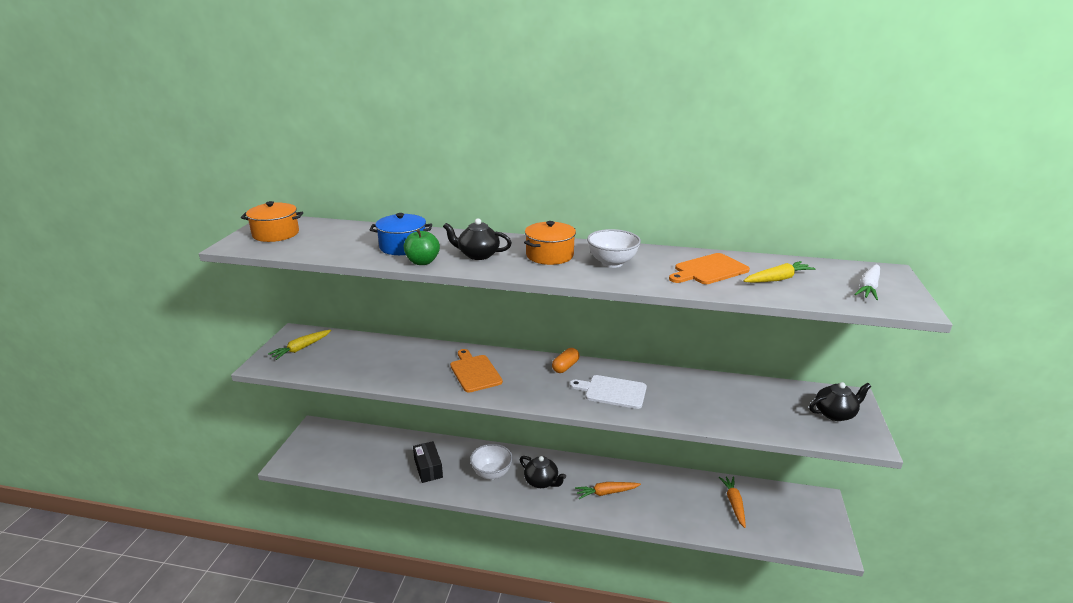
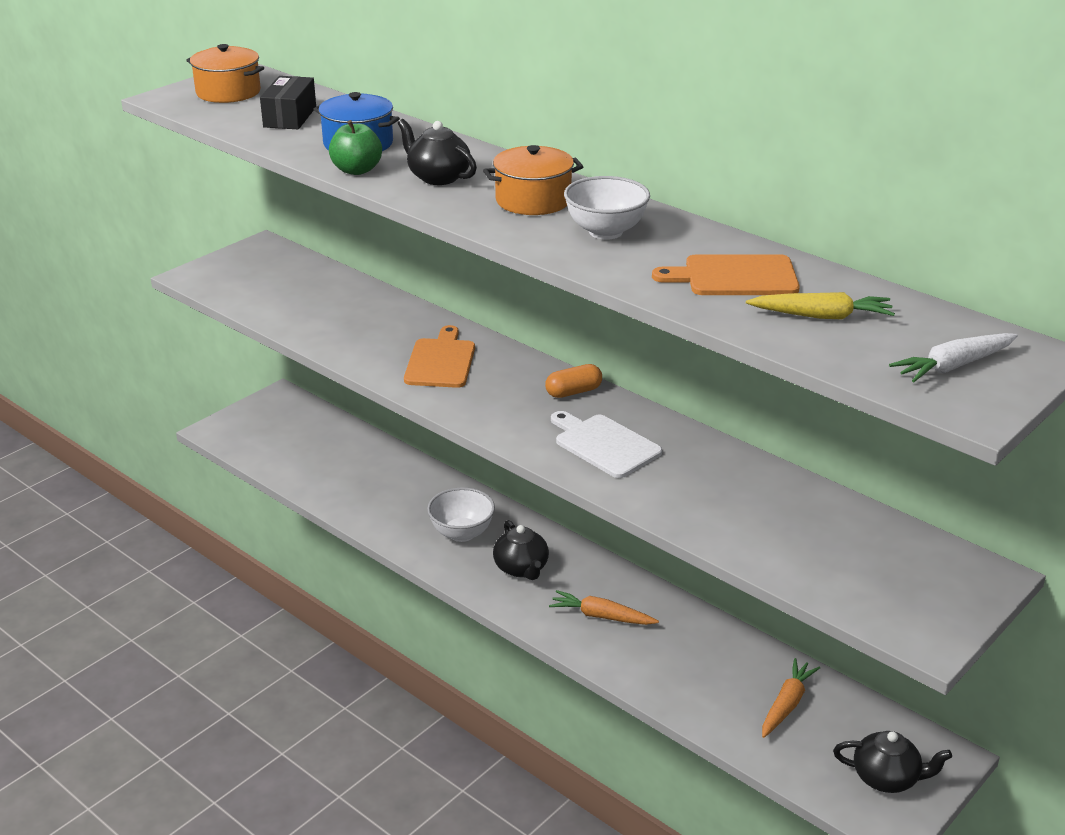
camera: 30 degrees right, 5 degrees up
(301, 348) = (254, 268): yellow carrot -> none
(428, 468) = (383, 497): black box -> black box (290, 117)
(835, 413) = (923, 586): black teapot -> black teapot (886, 778)

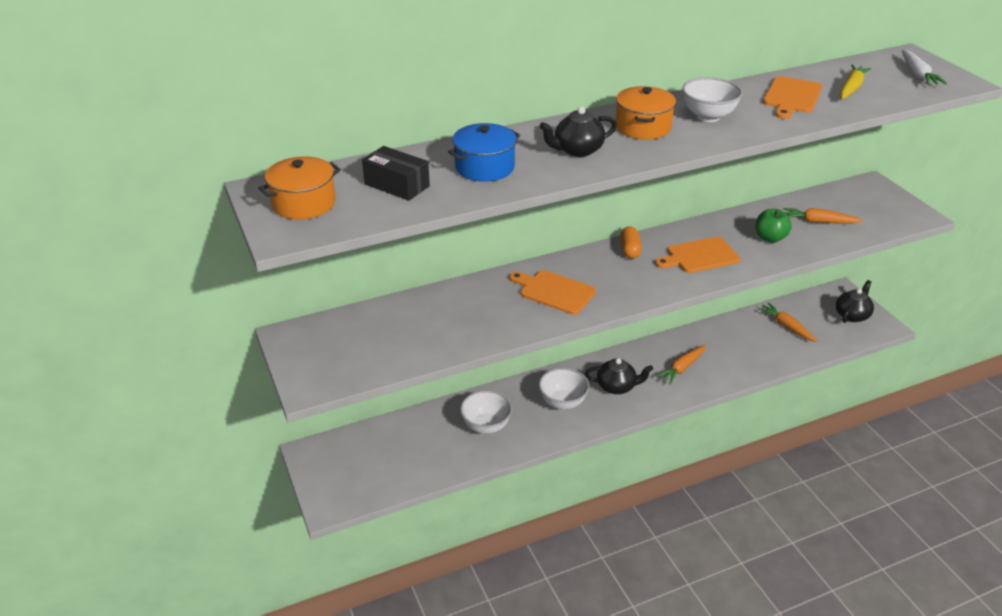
camera: 65 degrees left, 5 degrees up
(357, 170) = (539, 177): green apple -> green apple (770, 238)
(385, 490) = (486, 426): none -> white bowl
(604, 445) = (700, 256): white cutting board -> orange cutting board
(797, 533) = (818, 222): none -> orange carrot

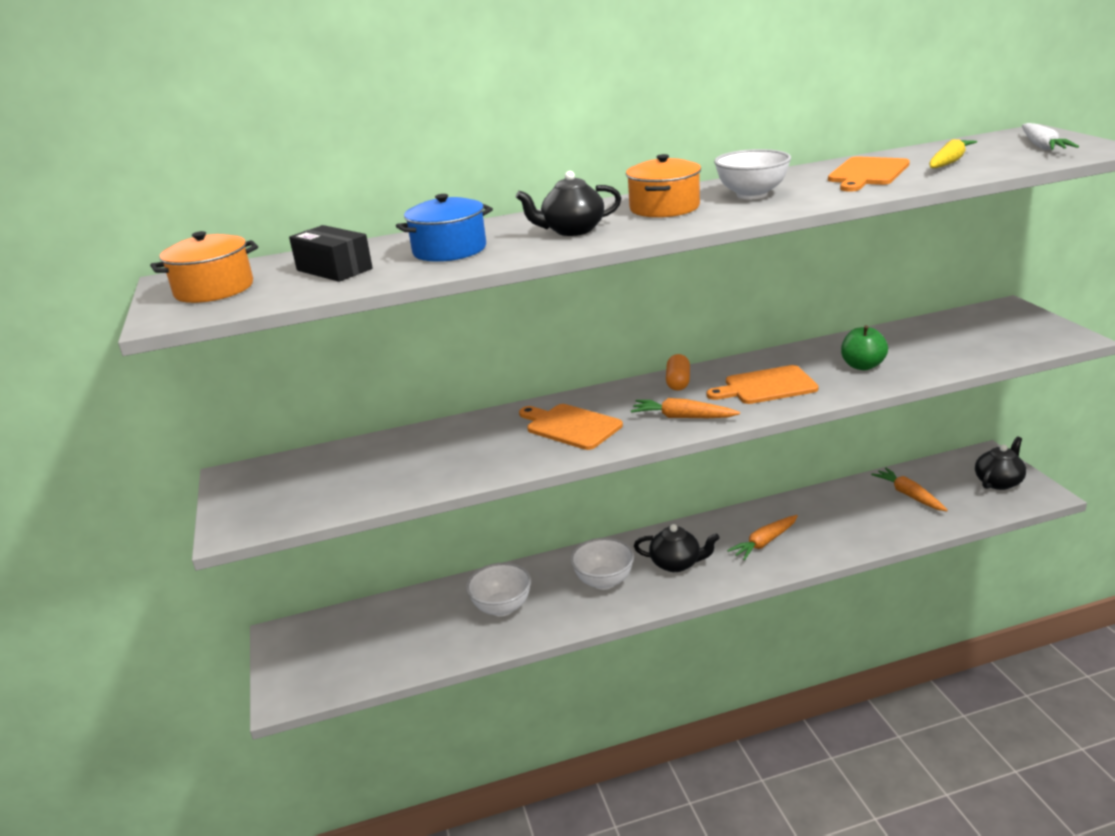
camera: 10 degrees right, 10 degrees down
(818, 222) = (930, 347): orange carrot -> orange carrot (683, 417)

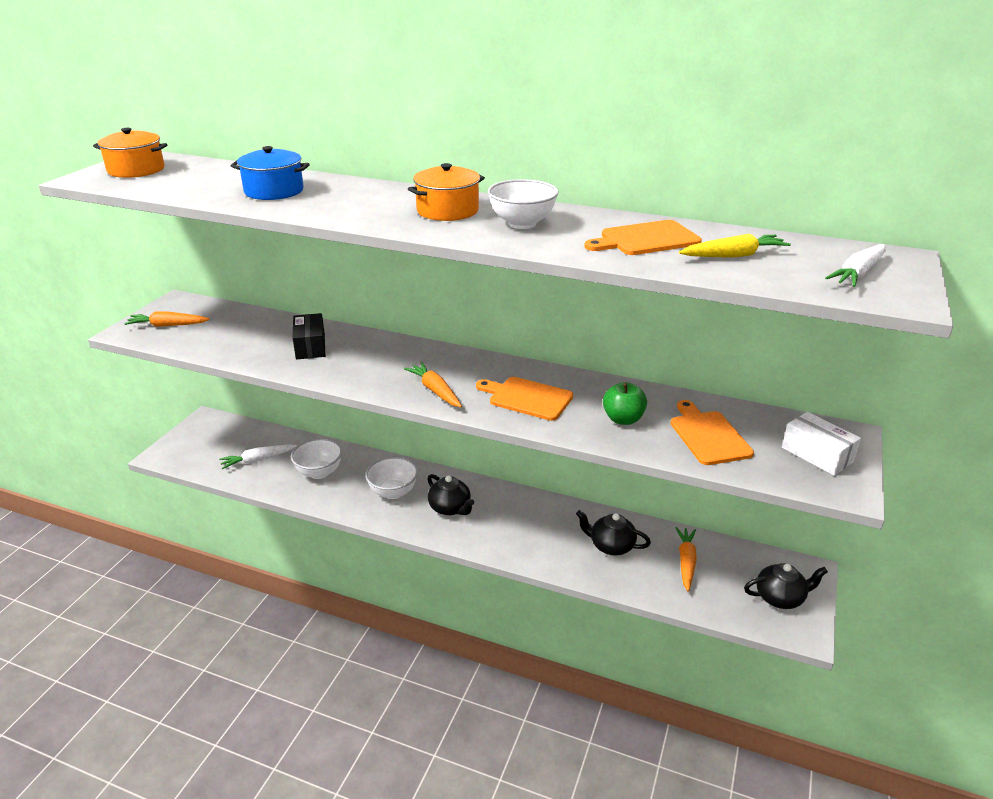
camera: 35 degrees right, 5 degrees up
(334, 269) = (202, 180): black box -> black box (310, 346)
(414, 635) = (258, 460): none -> white carrot
(571, 426) = (366, 361): orange cutting board -> orange cutting board (708, 436)
(572, 230) = (358, 205): black teapot -> black teapot (611, 546)
(678, 382) = (480, 364): orange capsule -> none
(764, 542) = (526, 530): orange carrot -> orange carrot (168, 325)
(1016, 327) = (817, 455): none -> white box

